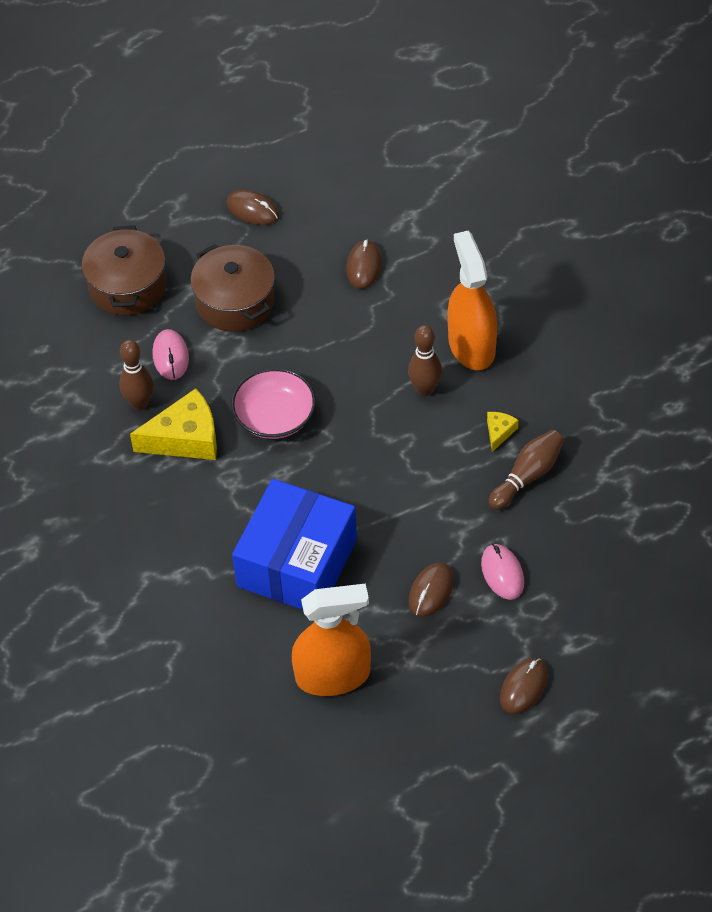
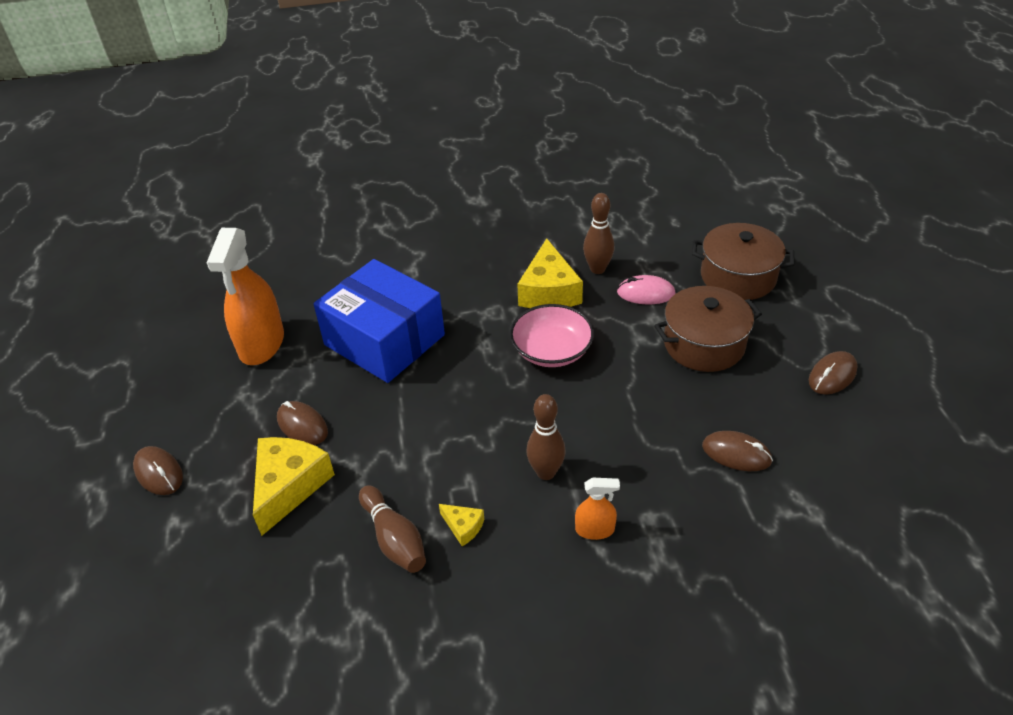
camera: 105 degrees right, 10 degrees down
(471, 345) = (595, 529): orange spray bottle -> orange spray bottle, size x0.47
(502, 573) = (289, 486): pink mouse -> yellow cheese

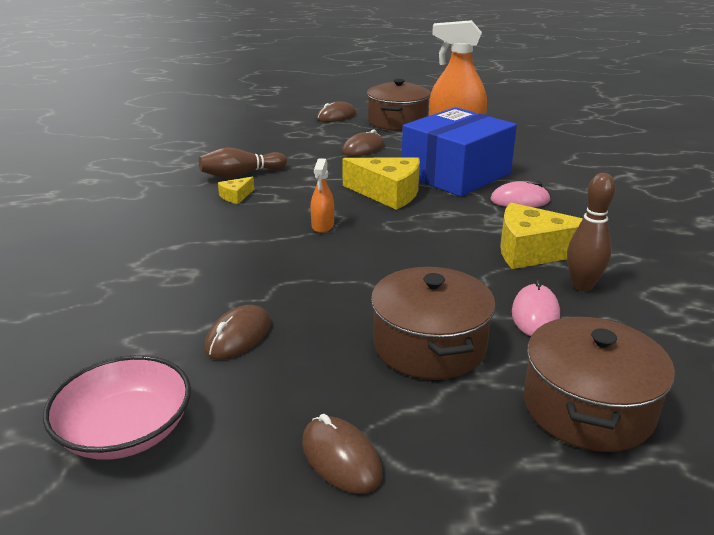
camera: 95 degrees right, 15 degrees down
(195, 401) = (397, 121): none -> brown pot
(289, 486) = (307, 146): yellow cheese -> yellow cheese (388, 193)
(448, 295) = (520, 200): none -> pink mouse
(546, 472) = (271, 230): brown bowling pin -> none
(551, 350) = (431, 245): pink bowl -> pink bowl (126, 431)
(595, 529) = (196, 245): orange spray bottle -> orange spray bottle (323, 226)

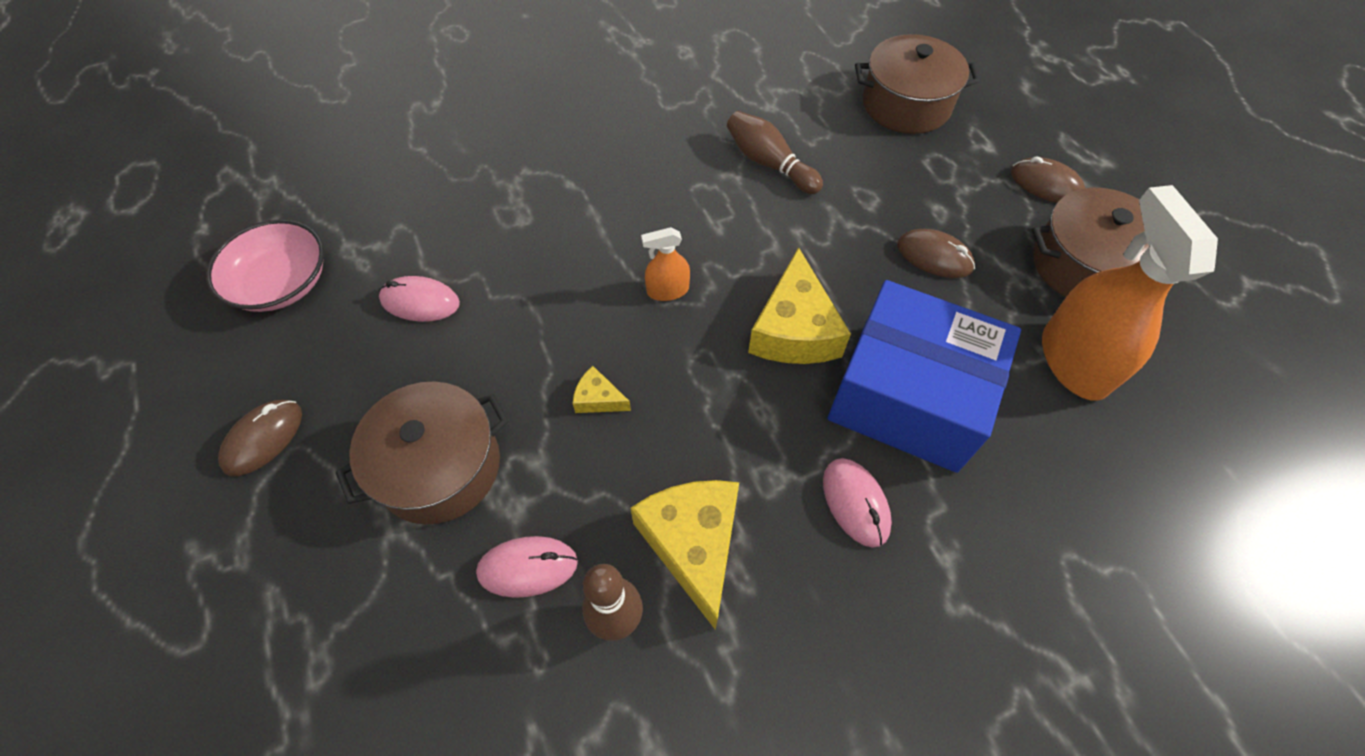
camera: 70 degrees right, 30 degrees up
(236, 196) = (707, 183): yellow cheese -> yellow cheese (598, 399)
(238, 336) = (420, 302): brown mouse -> pink mouse
(587, 407) = (358, 643): brown pot -> brown pot (906, 104)

